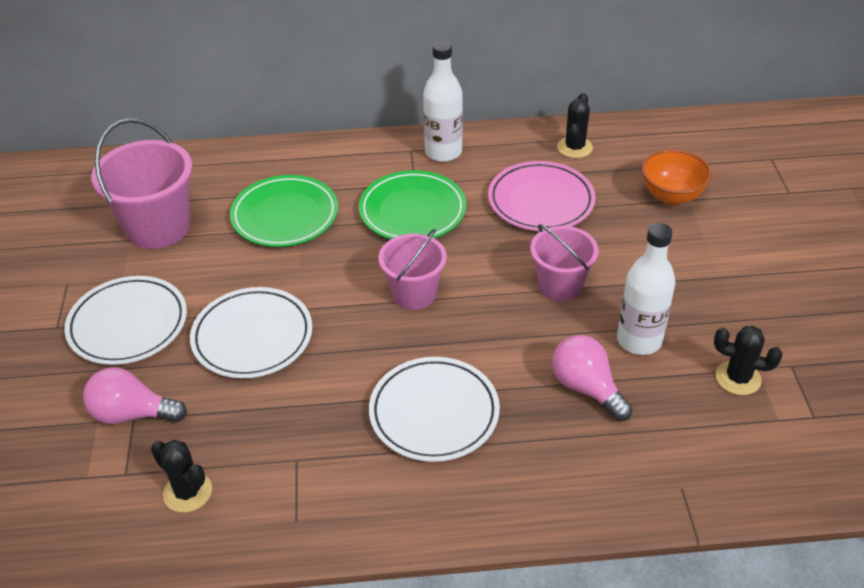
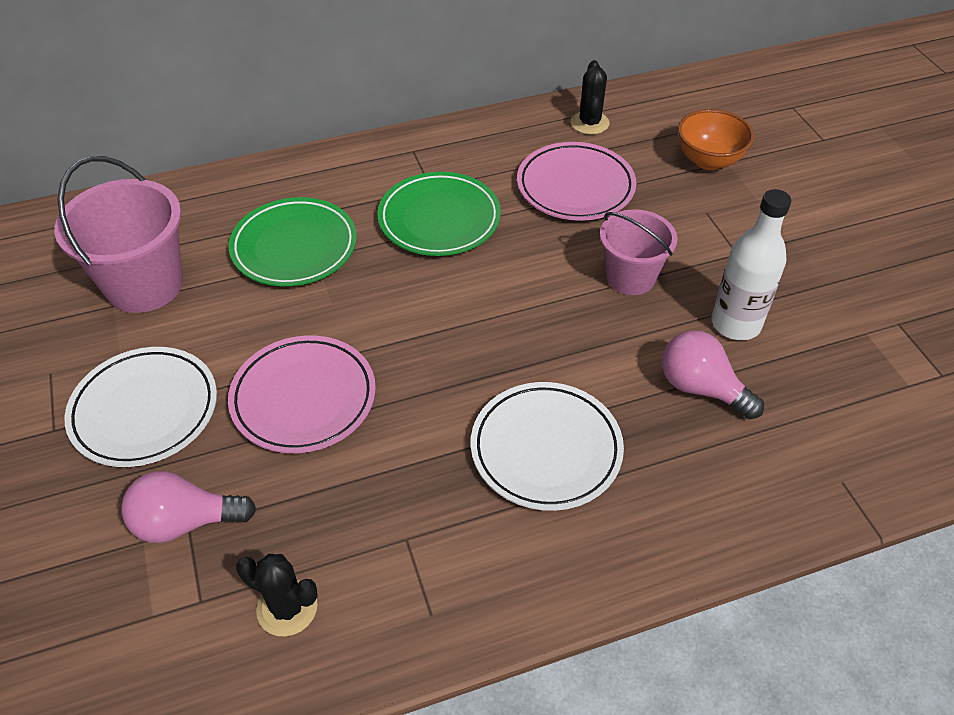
camera: 15 degrees left, 5 degrees up
(252, 337) = (303, 398): white plate -> pink plate
(414, 293) = (474, 313): pink bucket -> none
(443, 152) = (450, 148): white bottle -> none
(738, 378) = (851, 347): black cactus -> none

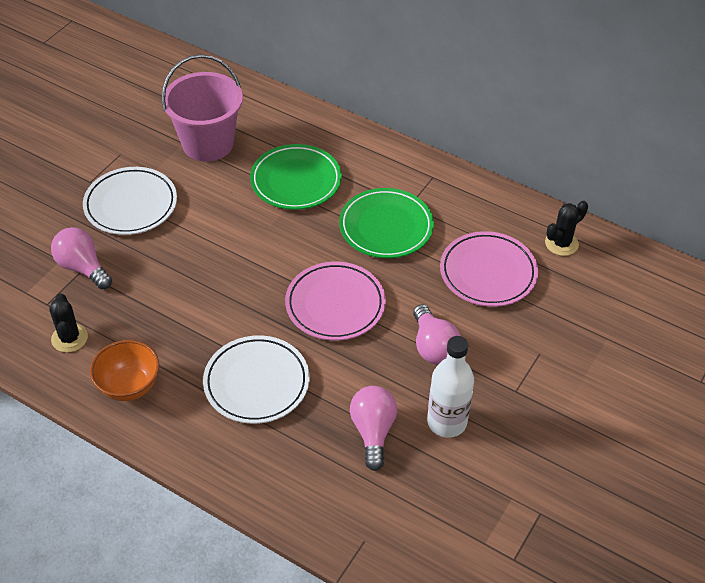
camera: 50 degrees right, 0 degrees up
(303, 398) = (195, 259): pink plate -> pink plate (335, 304)
(630, 277) = (433, 346): pink bucket -> pink light bulb
(708, 160) = (596, 327): orange bowl -> orange bowl (129, 386)

